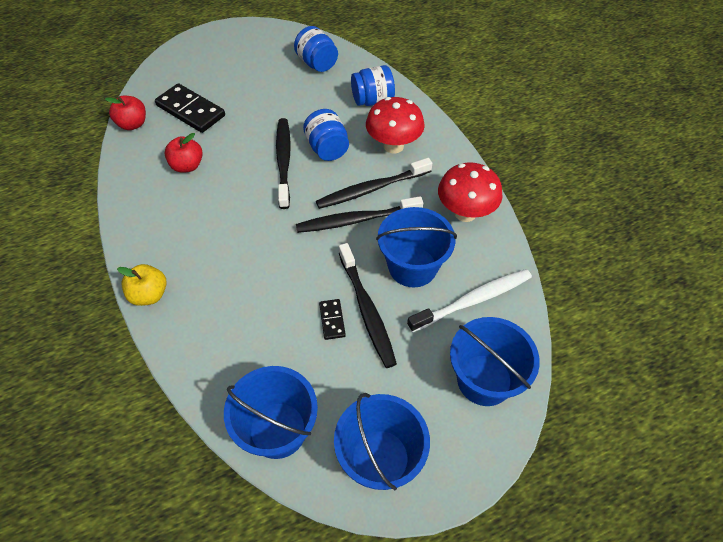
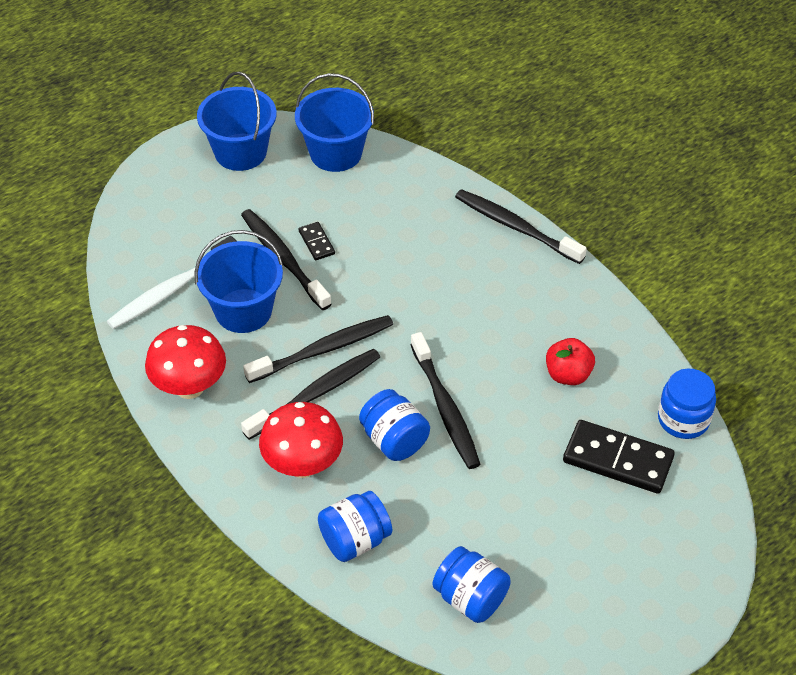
camera: 165 degrees right, 5 degrees down
(133, 124) = (683, 419): red apple -> blue jar
(149, 295) = (516, 227): yellow apple -> black toothbrush
(484, 380) = (153, 223): blue bucket -> none

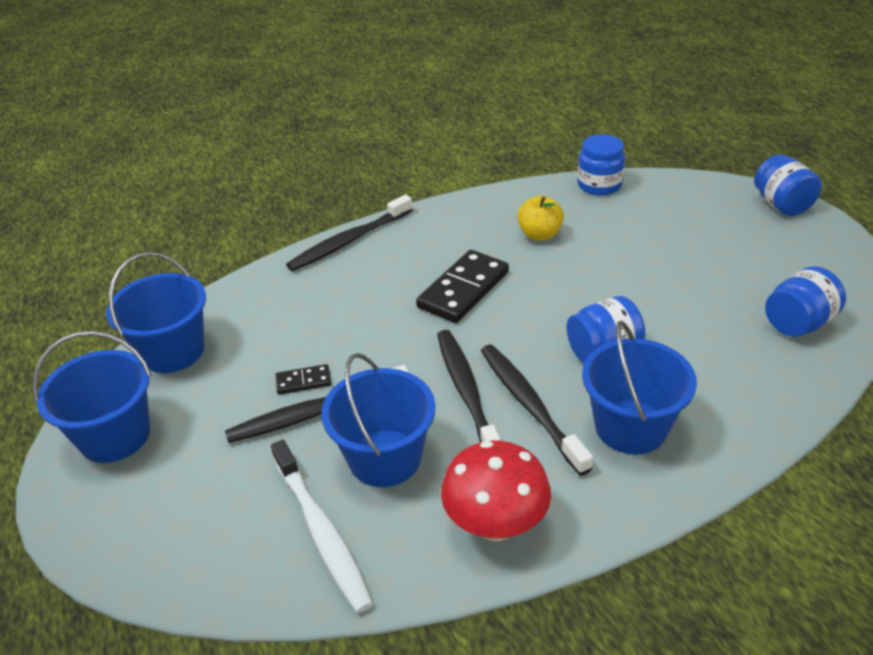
camera: 75 degrees left, 10 degrees down
(303, 465) = (631, 427): red mushroom -> blue bucket
(355, 540) = (734, 395): blue jar -> blue jar (781, 205)
(445, 407) = (565, 312): black toothbrush -> none
(568, 375) = (539, 235): red apple -> yellow apple
(618, 459) = (638, 221): black domino -> black domino (463, 289)

